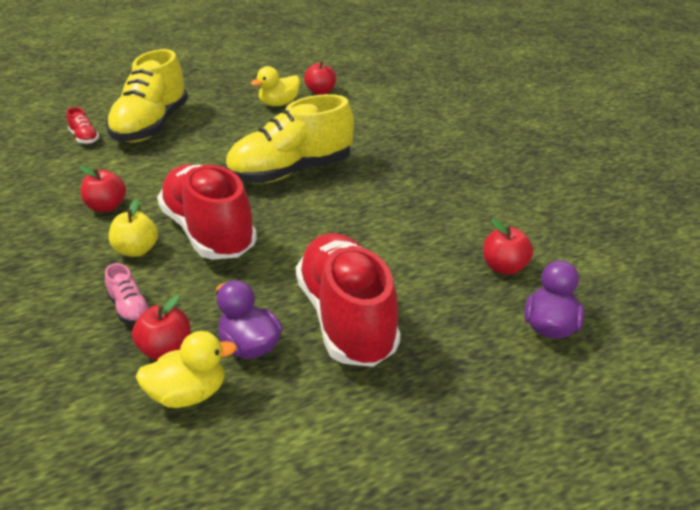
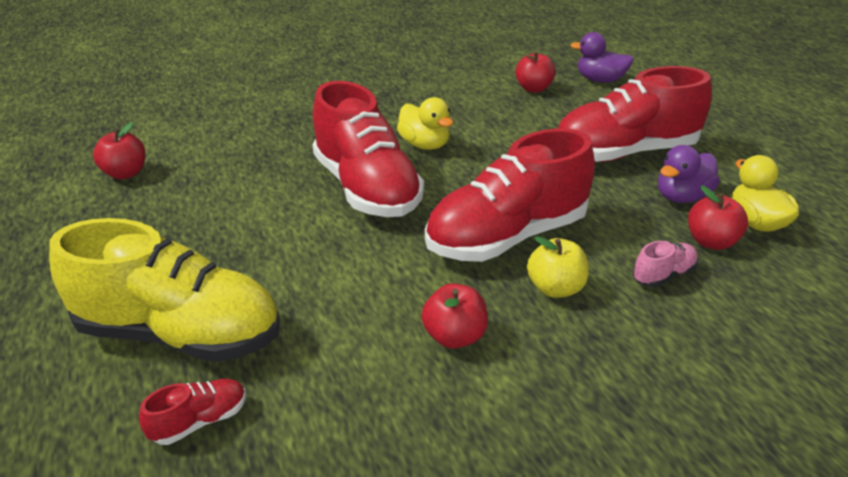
camera: 90 degrees left, 0 degrees up
(279, 104) = (151, 207): yellow duck -> yellow duck (425, 145)
(291, 172) = (366, 188): yellow shoe -> red shoe

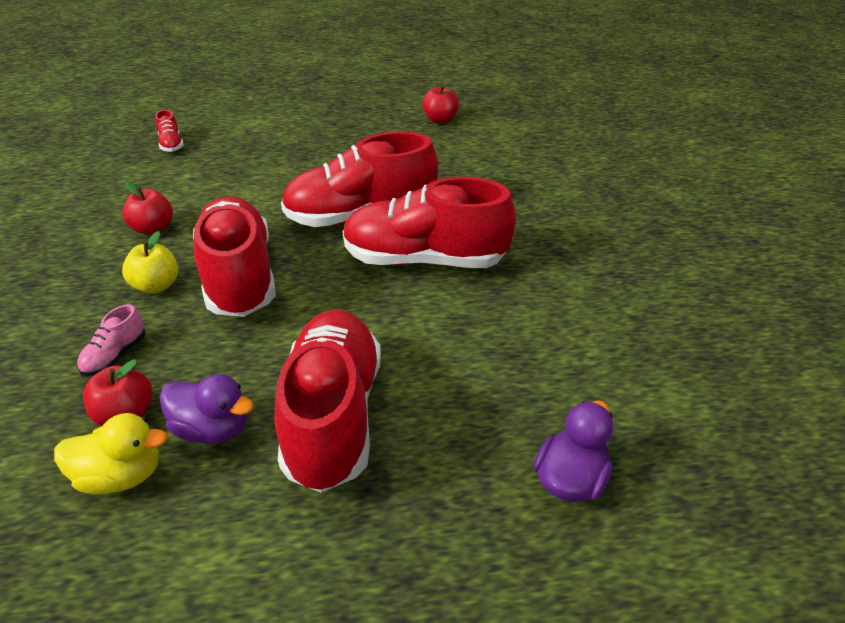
camera: 105 degrees right, 5 degrees up
(180, 334) = (243, 139): yellow shoe -> none
(425, 145) = (424, 260): yellow duck -> red shoe
(533, 89) = (550, 384): red apple -> none
(663, 275) = (115, 355): pink shoe -> pink shoe turned 45 degrees clockwise
(682, 197) = (212, 429): purple duck -> purple duck turned 135 degrees clockwise

